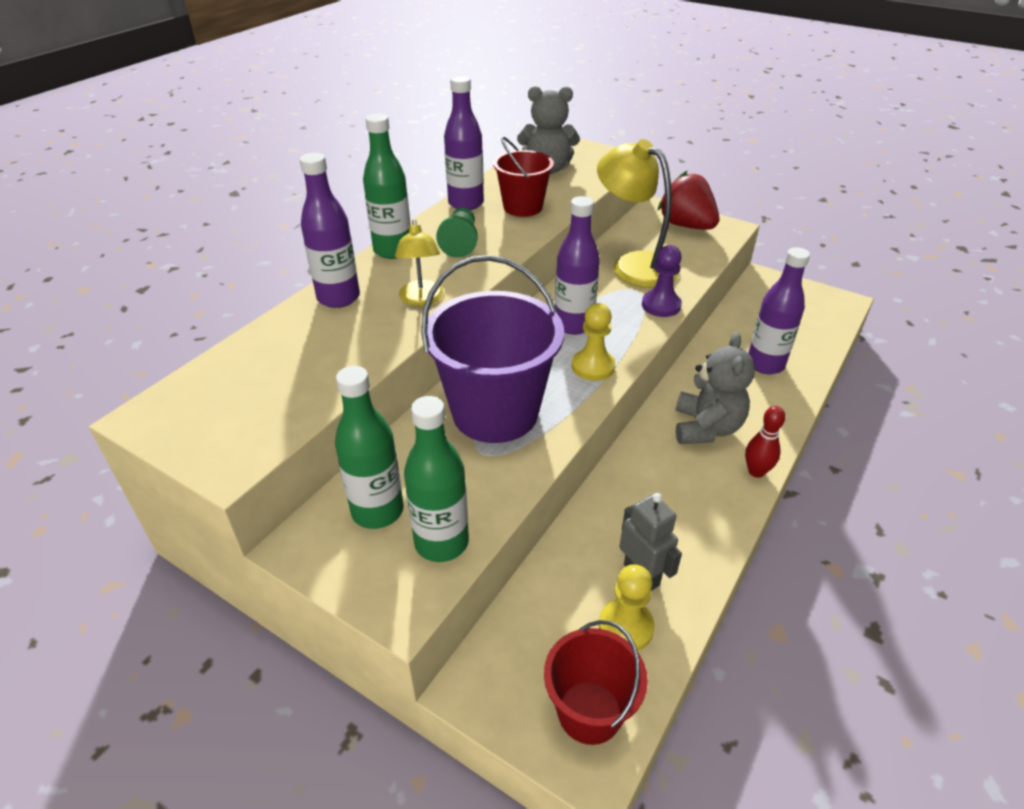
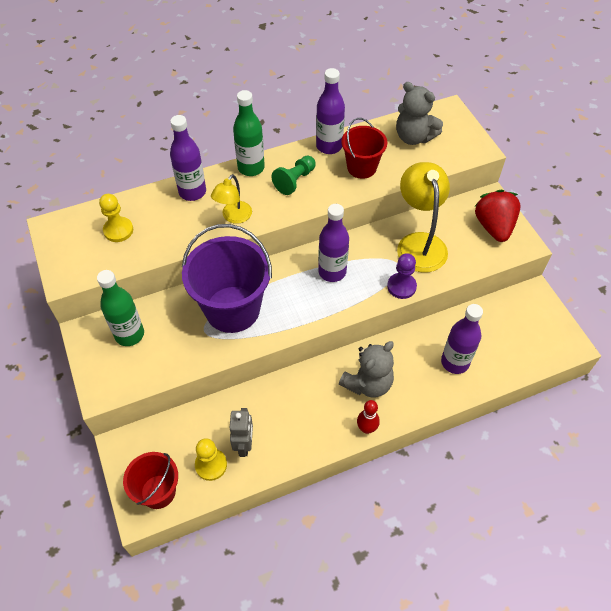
camera: 35 degrees right, 15 degrees up
(441, 542) = (143, 370): green bottle -> none
(593, 367) = (313, 309): yellow pawn -> yellow pawn (118, 230)

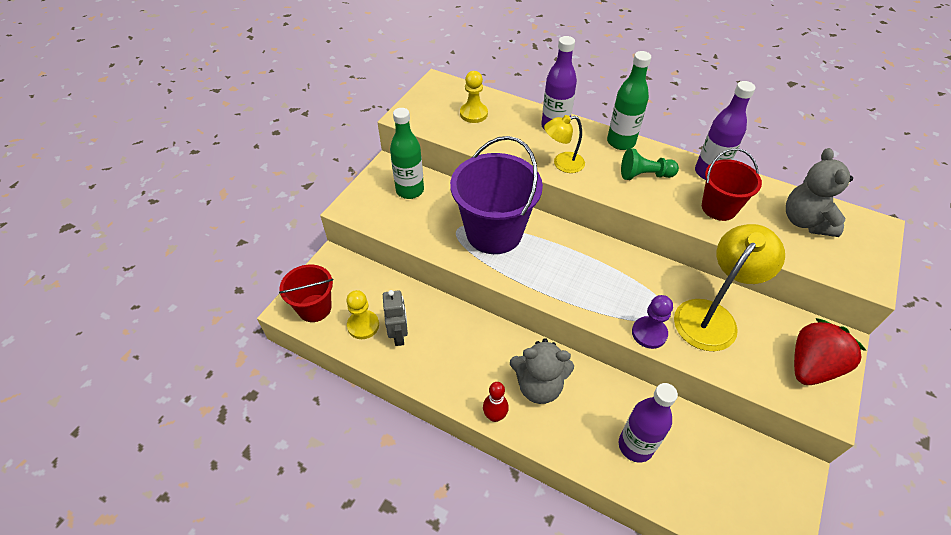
camera: 50 degrees right, 5 degrees down
(244, 444) = (399, 335): grey robot -> grey robot turned 60 degrees counterclockwise
(332, 272) = (603, 272): purple bottle -> none

